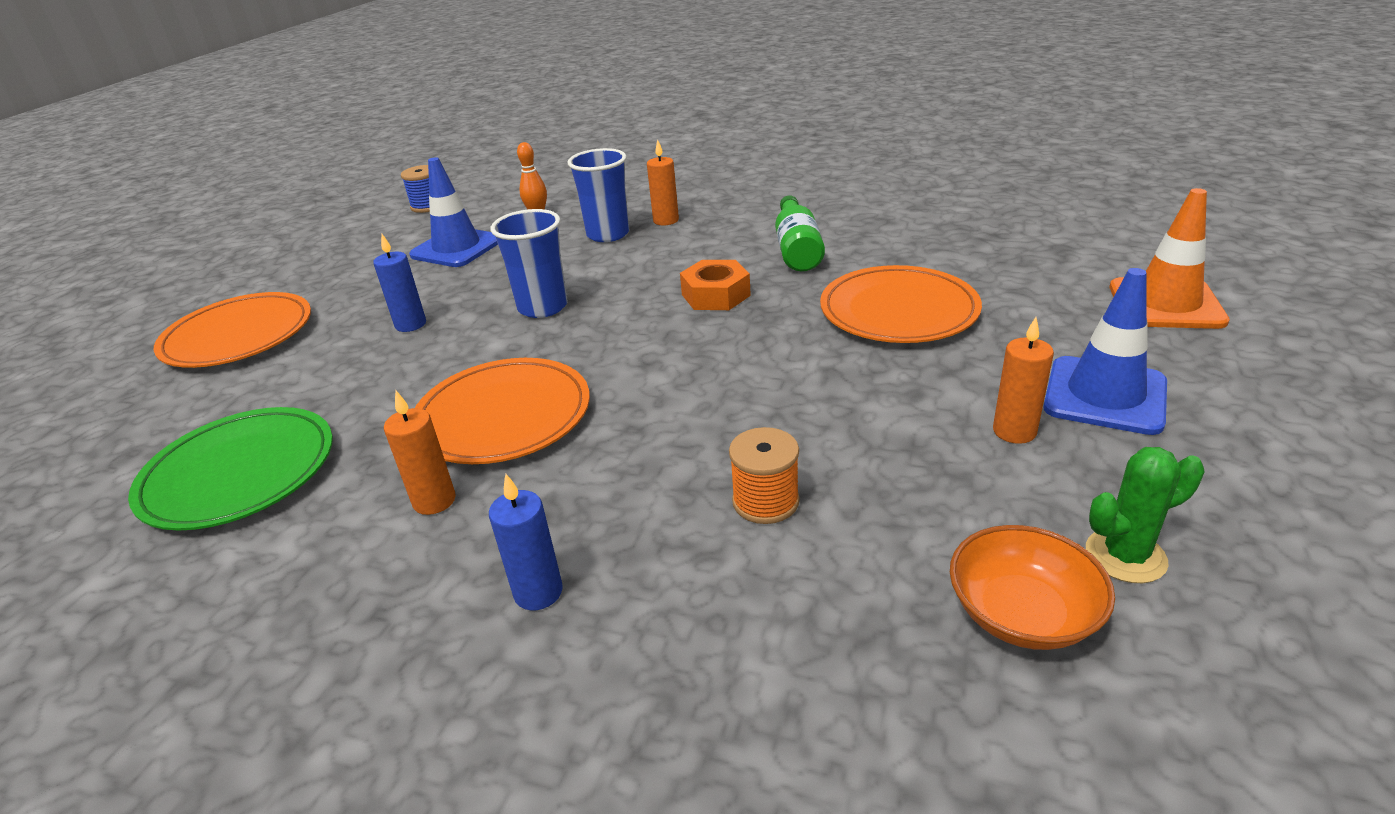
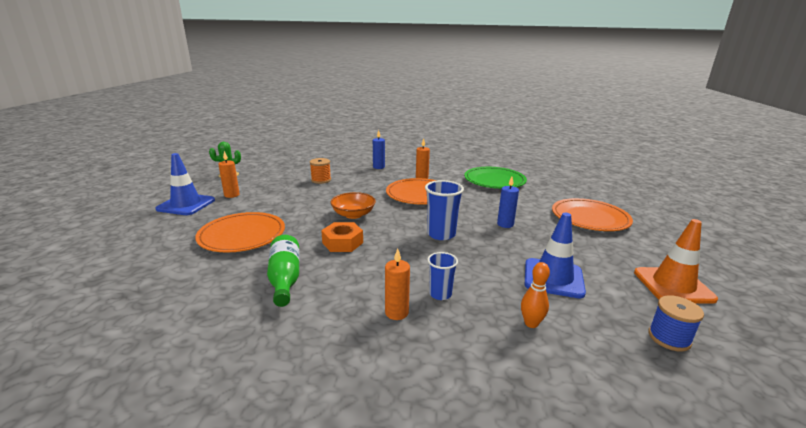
camera: 165 degrees right, 10 degrees down
(608, 234) = (440, 294): blue cup -> blue cup, size x0.62
(1022, 614) = (263, 168): orange bowl -> orange bowl (353, 214)
(1165, 304) = (97, 241): orange traffic cone -> orange traffic cone (673, 285)

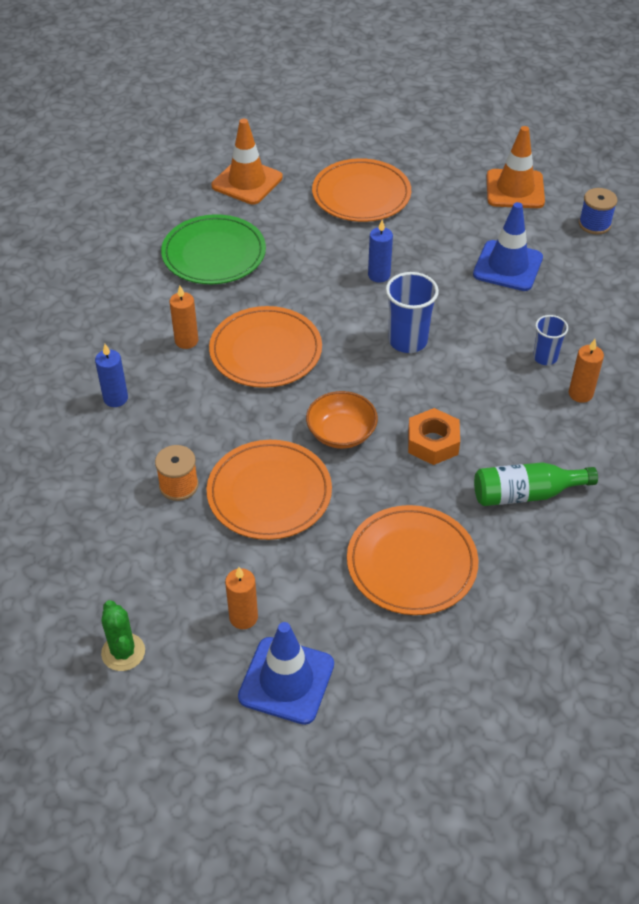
camera: 85 degrees left, 25 degrees up
(310, 198) = (269, 493): none -> orange plate
(531, 323) = (585, 301): orange bowling pin -> none
(567, 186) = (247, 182): none -> orange traffic cone

